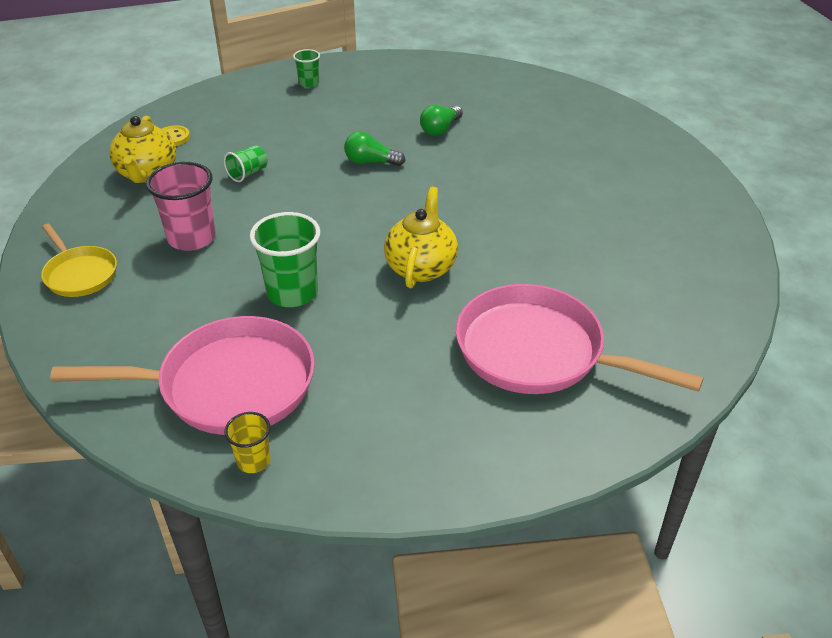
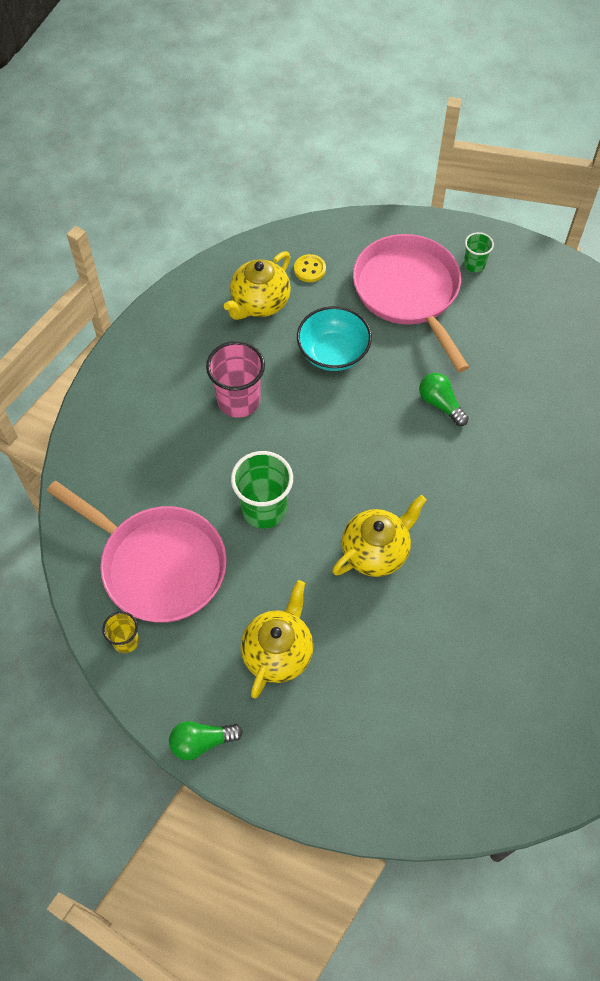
camera: 40 degrees right, 20 degrees up
(79, 274) = (141, 386): yellow pan -> none
(248, 173) = (333, 353): green cup -> turquoise bowl
(413, 378) = (278, 652): none -> yellow teapot
(440, 129) = (536, 401): green light bulb -> green light bulb (201, 742)
(538, 352) = (385, 698): pink pan -> pink pan (409, 293)

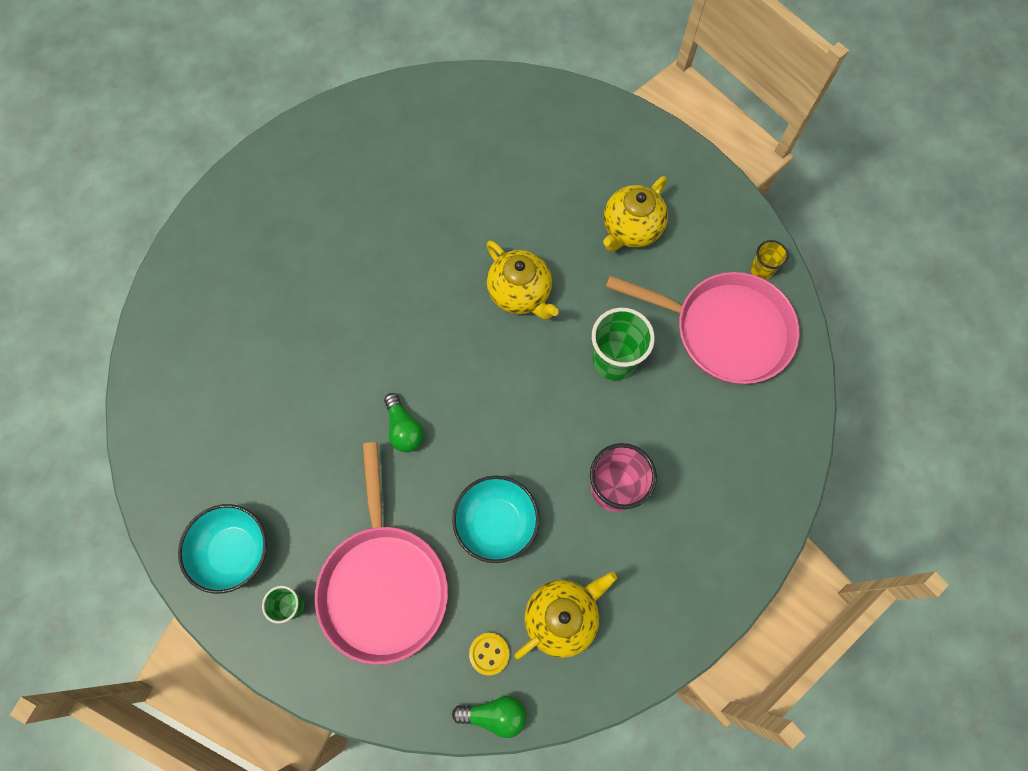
camera: 165 degrees left, 10 degrees up
(157, 565) = (724, 330): pink pan -> pink pan turned 150 degrees clockwise
(201, 742) = (707, 177): green light bulb -> green light bulb (494, 714)
(376, 551) = (520, 293): yellow teapot -> yellow teapot turned 105 degrees counterclockwise
(538, 287) = (234, 551): none -> turquoise bowl

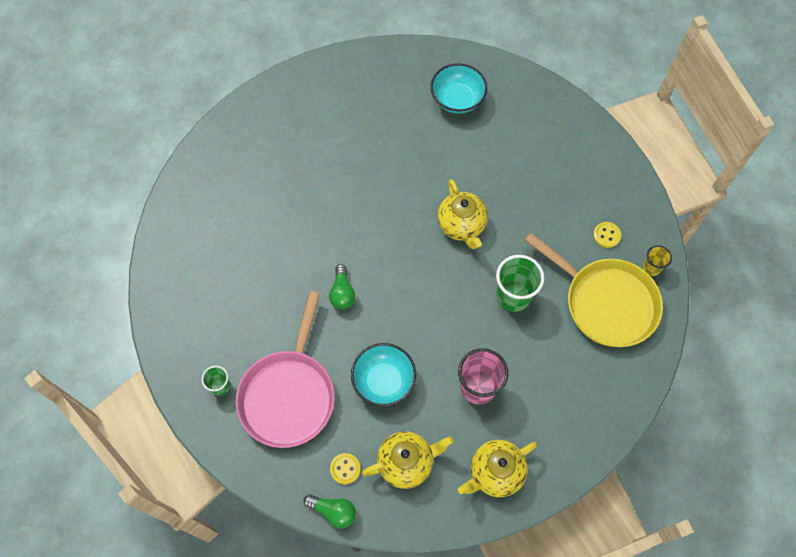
camera: 20 degrees right, 5 degrees down
(234, 551) = (195, 335): turquoise bowl -> turquoise bowl (457, 99)
(631, 229) = (562, 206): yellow teapot -> yellow teapot (495, 473)
(696, 248) = (606, 235): none -> yellow button
(724, 330) = (605, 302): pink pan -> yellow pan

